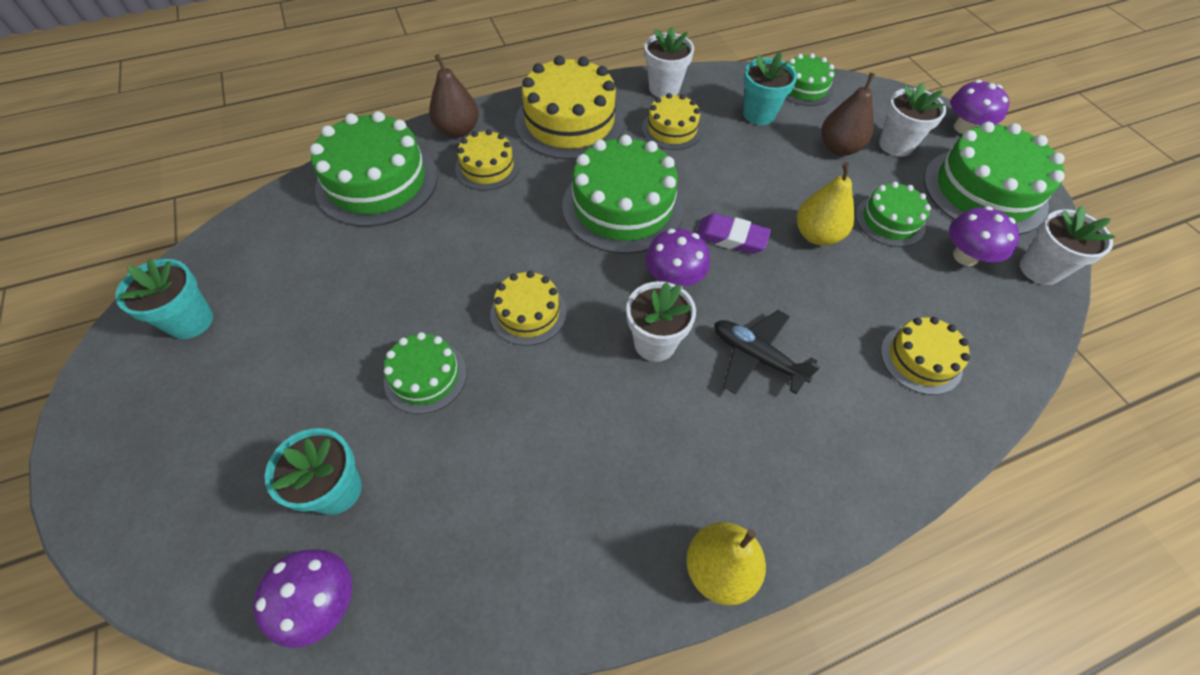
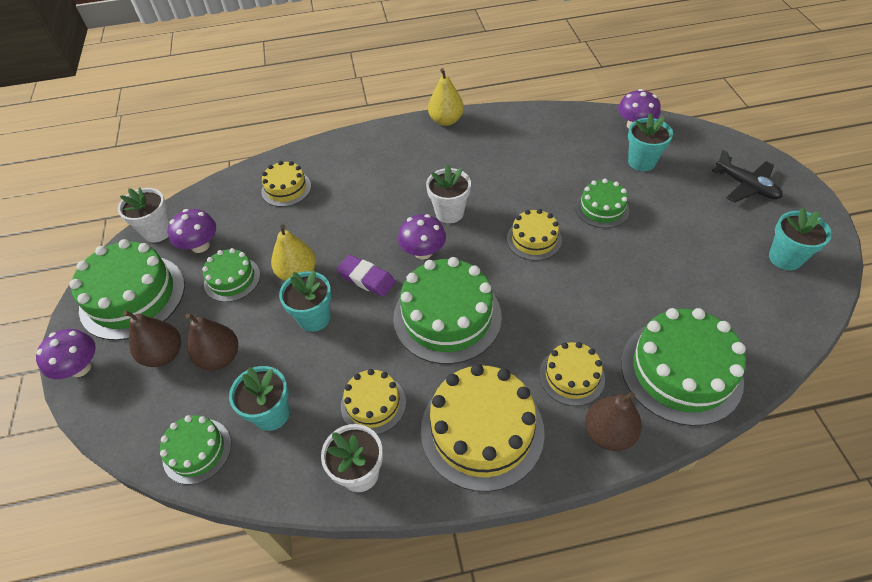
camera: 165 degrees left, 5 degrees down
(756, 357) = (387, 199): black plane -> black plane (746, 186)
(767, 191) = (314, 318): none -> turquoise flower pot
(896, 145) = (164, 354): white flower pot -> brown pear

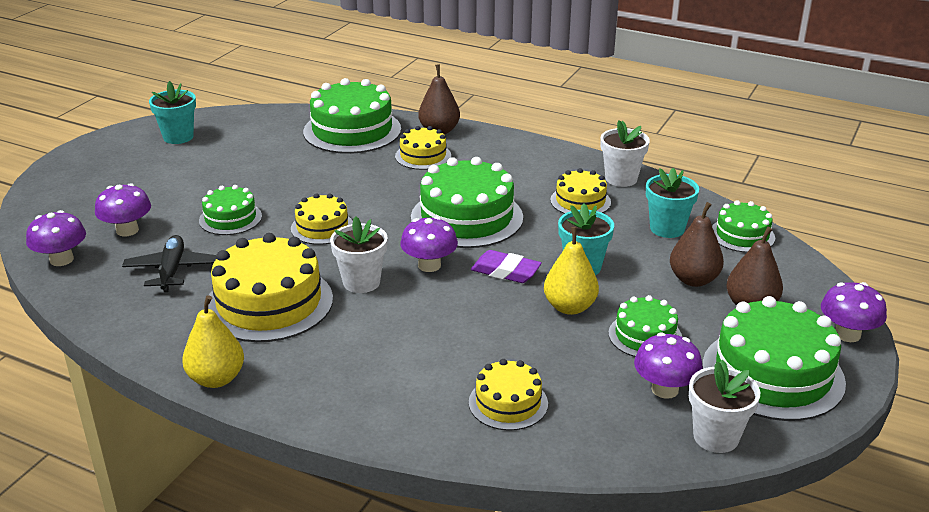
camera: 145 degrees left, 20 degrees down
(366, 278) = (505, 271): purple eraser -> purple eraser turned 45 degrees counterclockwise
(482, 430) = (516, 162): yellow cake -> yellow cake (269, 303)
(641, 162) = (127, 230): turquoise flower pot -> purple mushroom
(746, 186) = (99, 176): black plane -> black plane (172, 270)

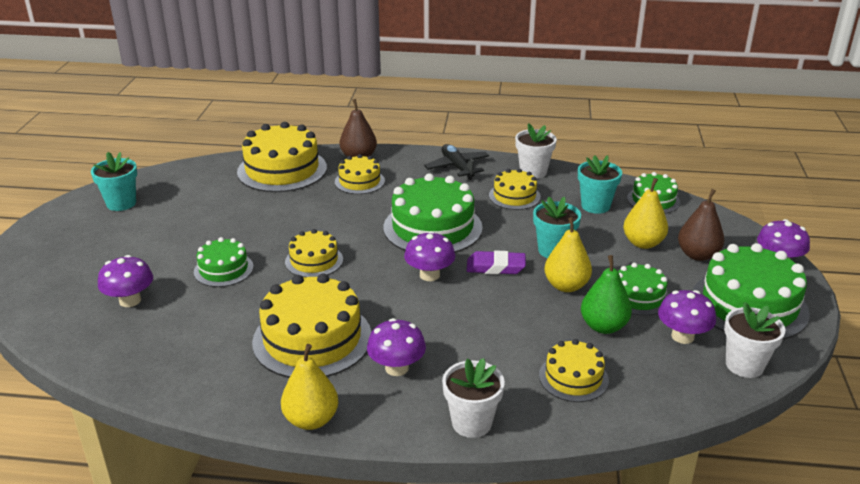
camera: 20 degrees left, 0 degrees up
(61, 259) = (81, 342): purple mushroom -> purple mushroom (396, 368)
(172, 270) = (200, 329): black plane -> black plane (457, 167)
(352, 130) = (282, 170): green cake -> yellow cake
(361, 282) = (382, 302): white flower pot -> white flower pot (471, 423)
(581, 358) = (603, 326): none -> green pear
(693, 280) = (643, 243): brown pear -> yellow pear

